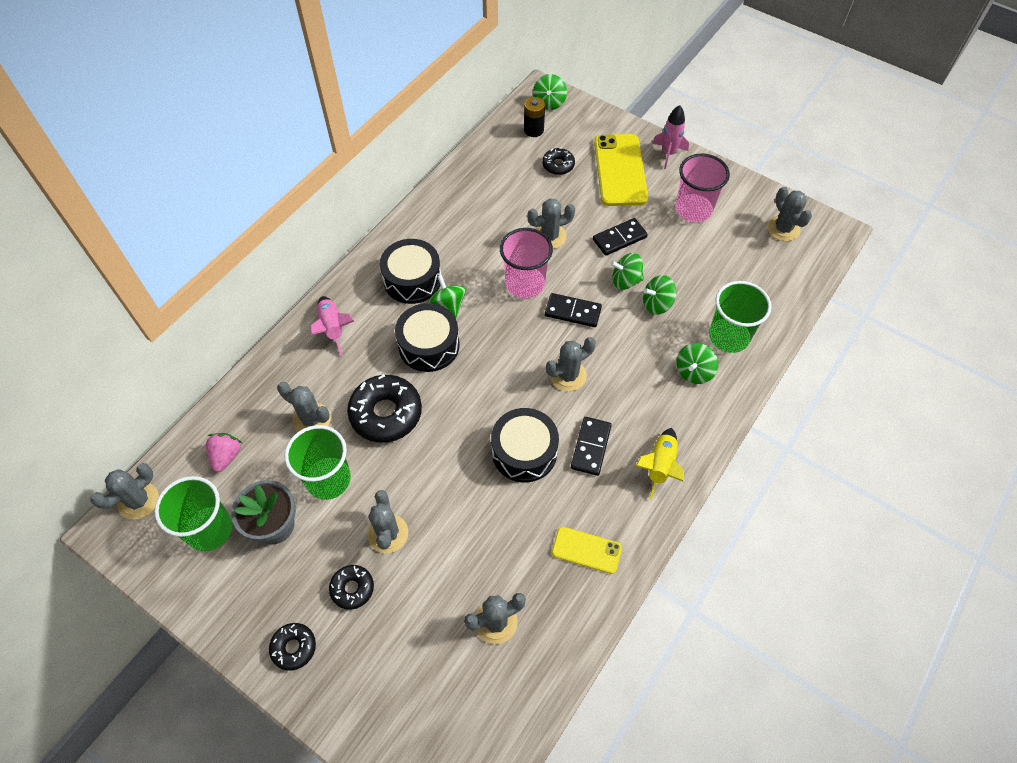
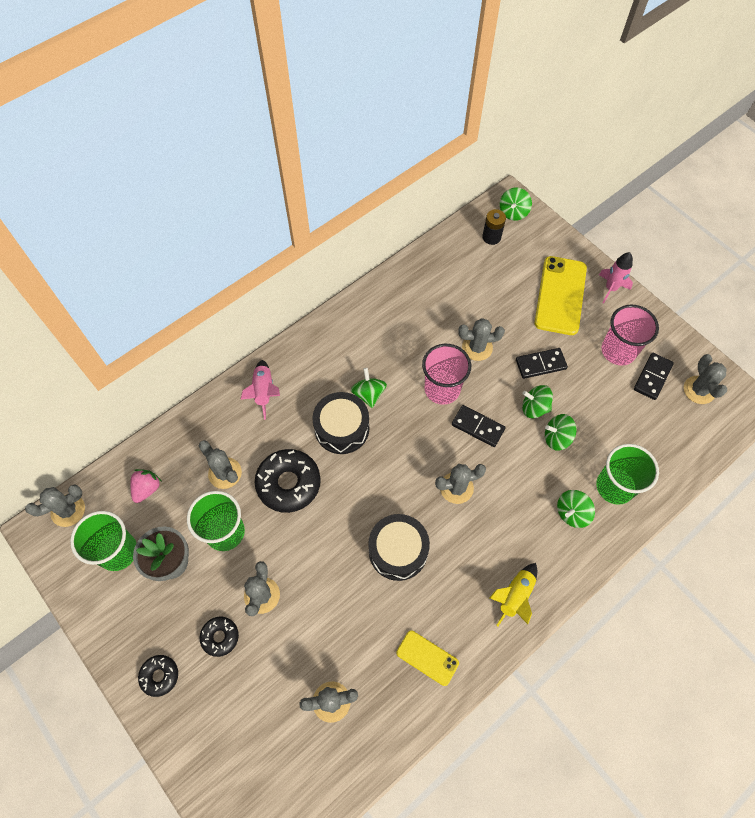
camera: 15 degrees right, 5 degrees up
(412, 280) = (344, 361): black drum -> none
(558, 165) = (504, 278): black donut -> none
(591, 447) = (458, 562): black domino -> black domino (652, 377)

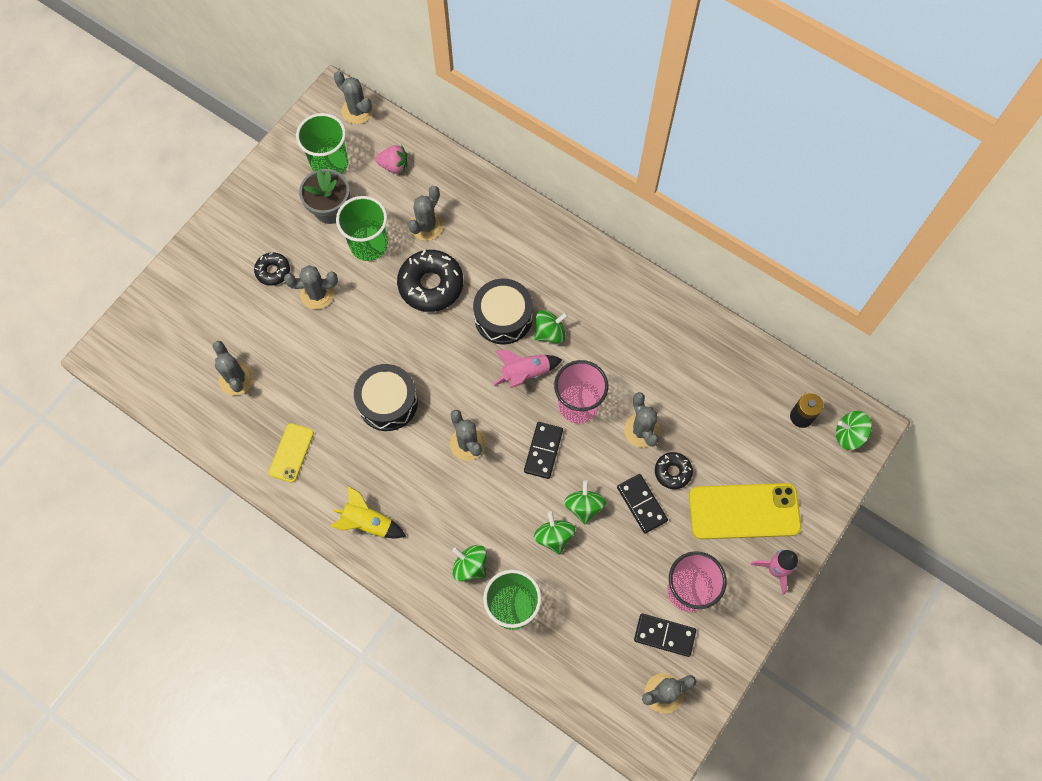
camera: 75 degrees right, 5 degrees up
(160, 676) = (231, 235): black donut -> black donut (672, 472)
(264, 392) = (523, 233): pink rocket -> pink rocket (525, 373)

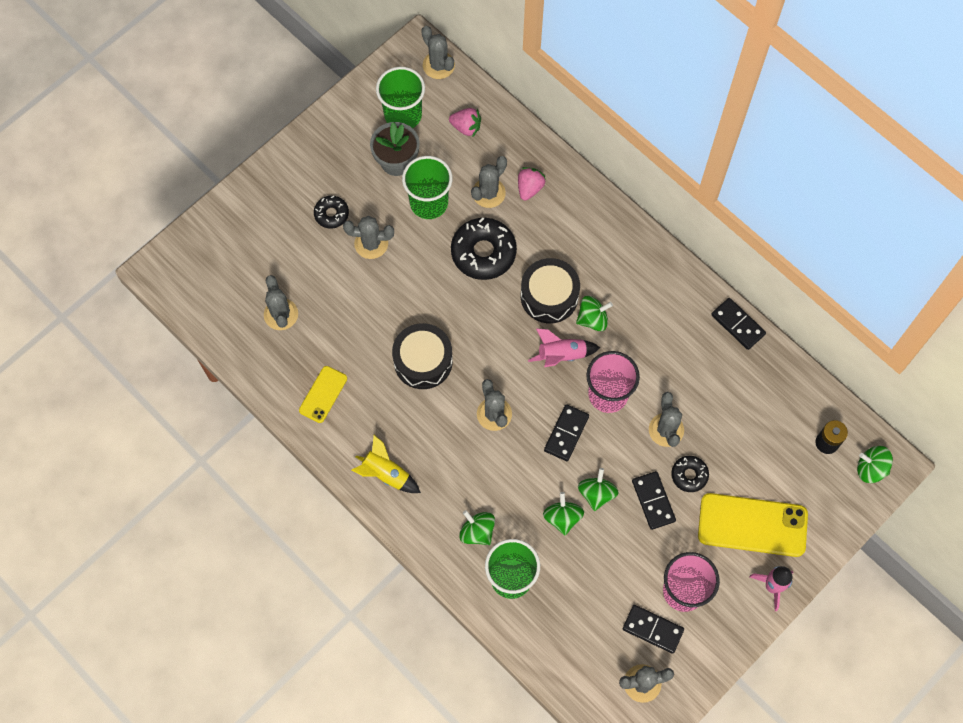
camera: 10 degrees right, 0 degrees up
(466, 215) = (529, 188): none -> pink strawberry
(693, 315) = (738, 324): none -> black domino

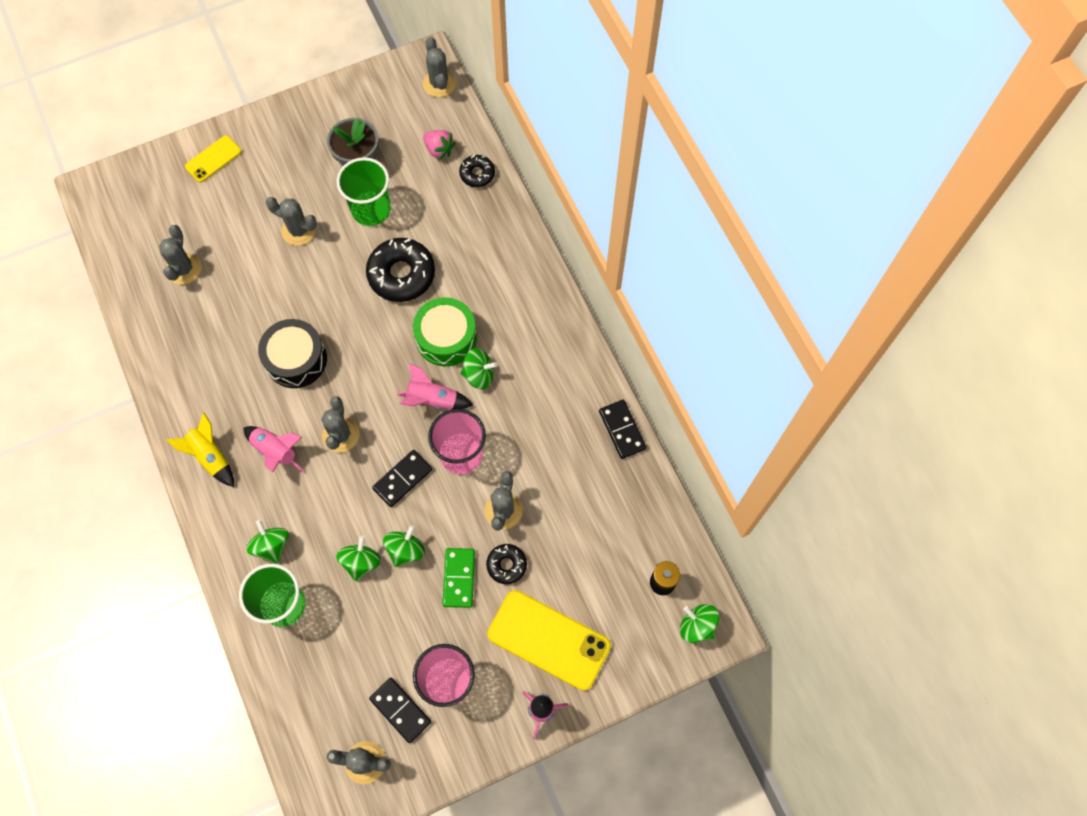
camera: 20 degrees right, 0 degrees up
(323, 394) = (187, 358): yellow phone -> yellow phone (213, 159)
(331, 214) = (274, 190): black donut -> black donut (477, 174)
(403, 115) = (384, 119): green cup -> none
(442, 449) = (276, 451): none -> pink rocket
(488, 193) = (432, 219): grey cactus -> none
(529, 188) = (474, 227): pink strawberry -> none
(549, 296) = (446, 338): black drum -> green drum
(653, 501) = (459, 578): black domino -> green domino

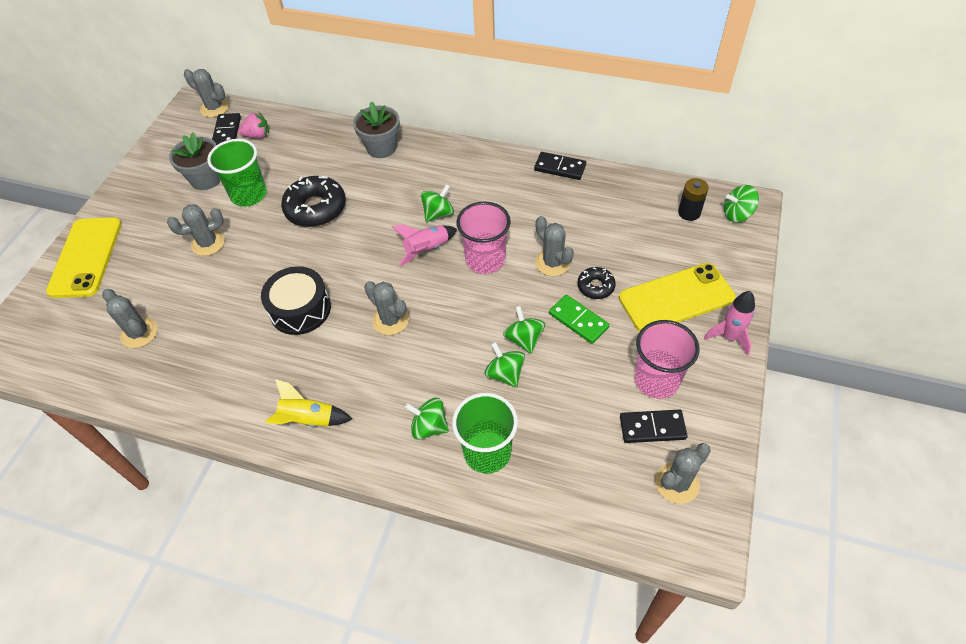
camera: 45 degrees left, 15 degrees down
(213, 159) = (86, 257): yellow phone -> yellow phone, size x1.84
(276, 451) = (355, 371): pink rocket -> none
(402, 479) = (466, 305): black domino -> black domino (227, 132)
(446, 338) = (391, 214): green drum -> none
(477, 174) = (299, 128): black donut -> none
(514, 261) = (381, 148): none -> grey flower pot

